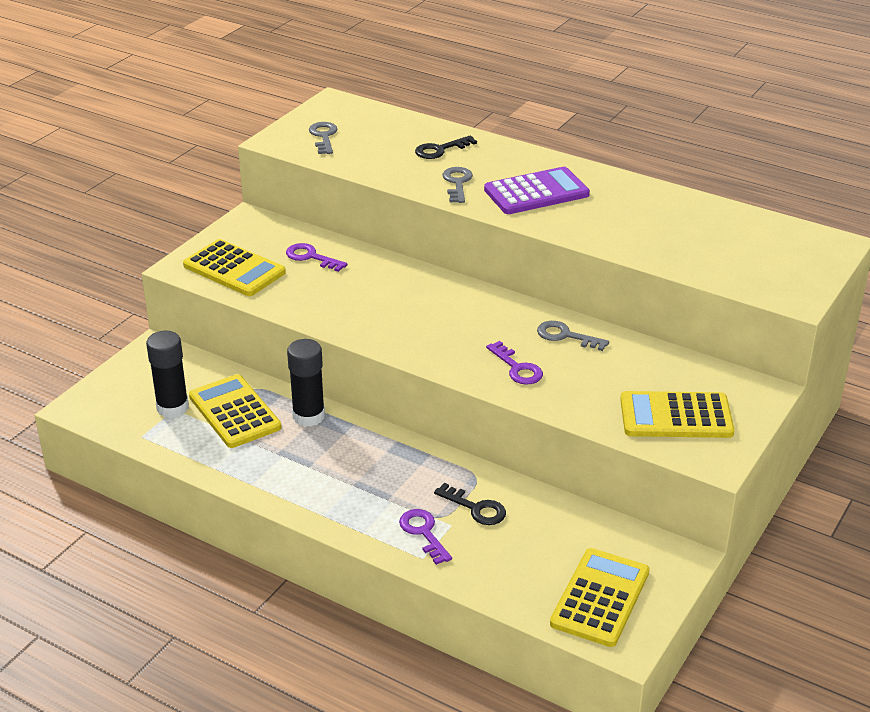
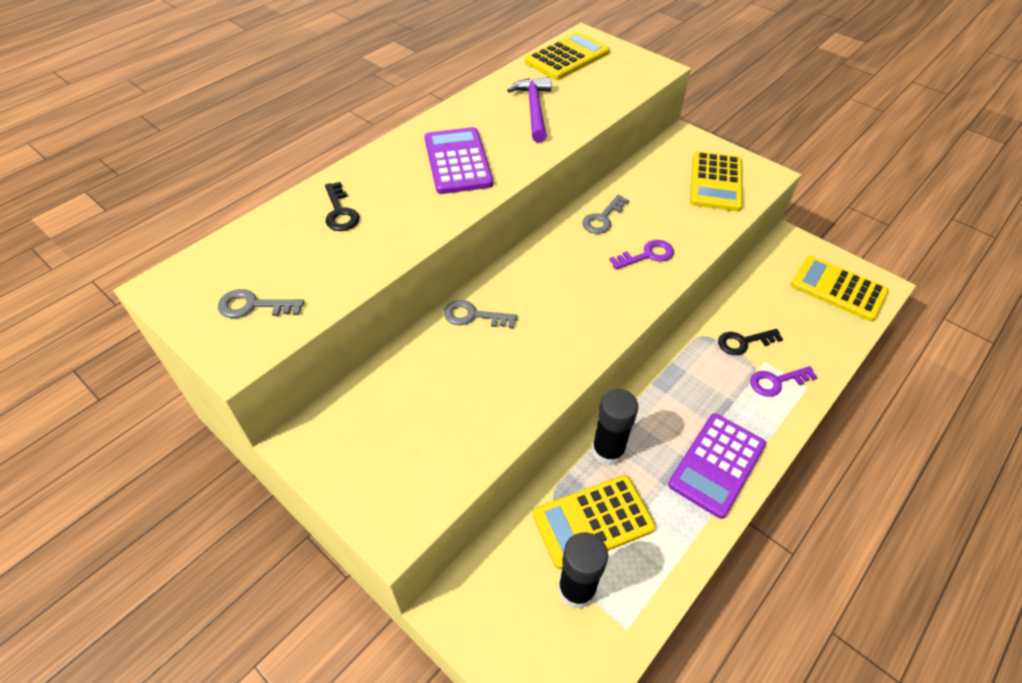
camera: 80 degrees left, 15 degrees up
(234, 269) = (418, 467): yellow calculator -> yellow calculator (567, 57)
(305, 486) = (717, 465): none -> purple calculator
(311, 257) = (416, 386): purple key -> none
(457, 183) = (418, 210): grey key -> grey key (473, 316)
(476, 508) = (743, 342): black key -> black key turned 150 degrees counterclockwise
(651, 223) = (534, 109): none -> purple hammer

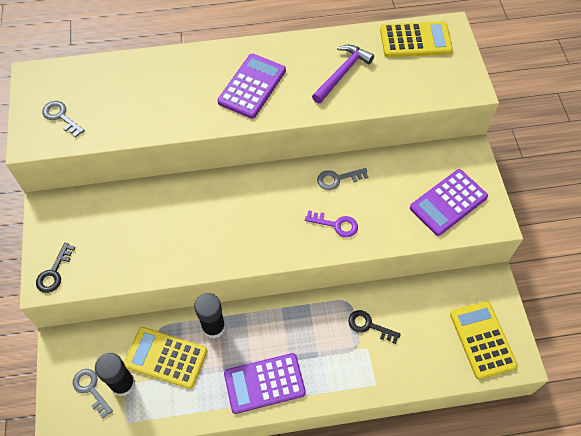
camera: 40 degrees right, 10 degrees up
(340, 212) = (154, 82): black key -> black key (54, 272)
(473, 316) = (193, 193): grey key -> grey key (91, 389)
(716, 182) = (448, 202): yellow calculator -> purple calculator
(776, 382) = (359, 366): purple key -> none

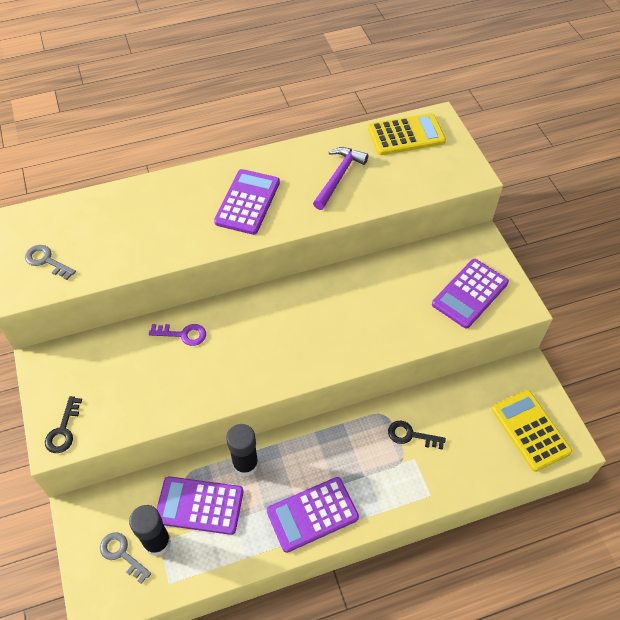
camera: 10 degrees left, 5 degrees down
(166, 358) = (199, 506): yellow calculator -> purple calculator
(336, 225) = (359, 333): purple key -> purple key (183, 334)
(337, 179) = (351, 286): grey key -> none

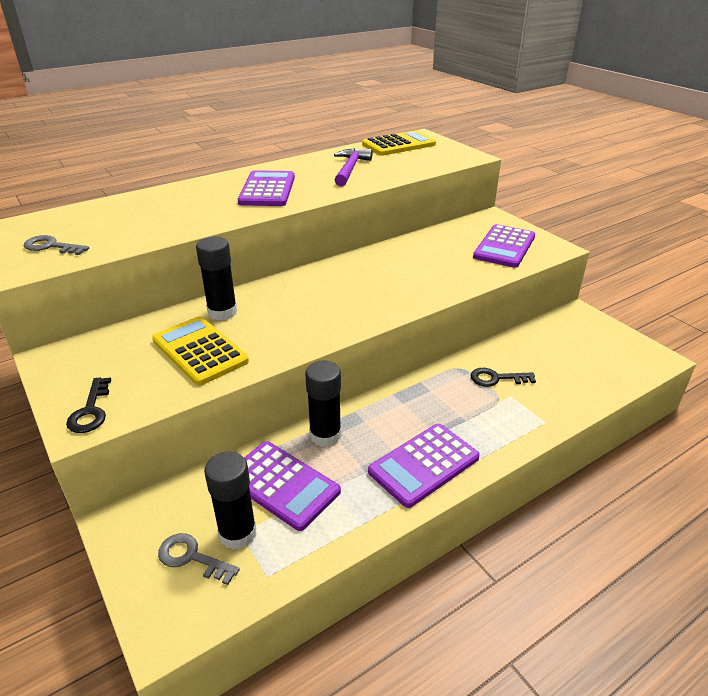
camera: 15 degrees left, 20 degrees down
(183, 334) = (222, 312): purple key -> black glue stick
(199, 506) = (282, 485): purple calculator -> purple calculator turned 135 degrees counterclockwise
(530, 430) = (611, 354): yellow calculator -> yellow calculator (199, 351)

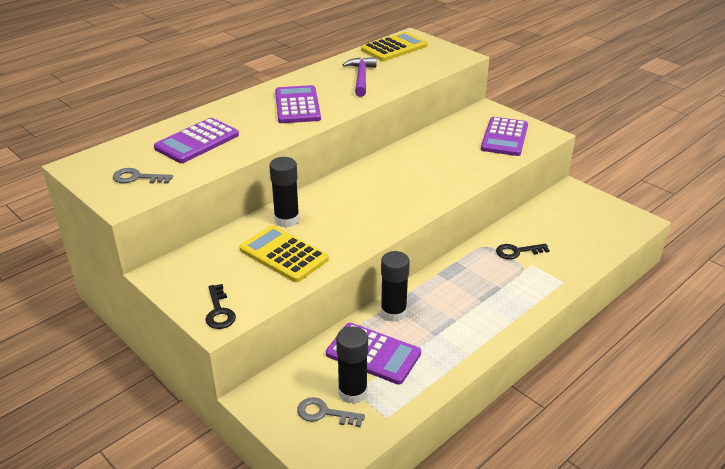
camera: 10 degrees left, 0 degrees up
(424, 465) = (478, 325): purple calculator -> purple calculator (197, 141)

